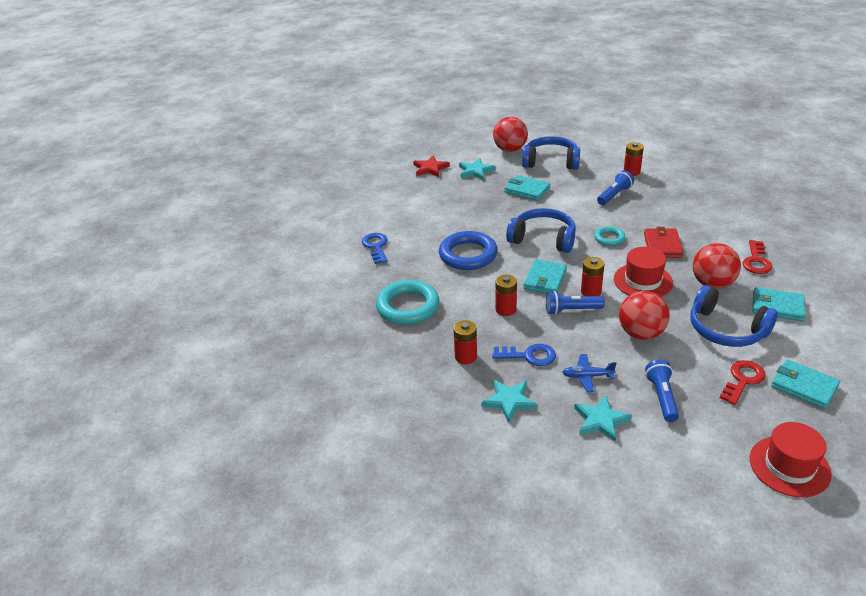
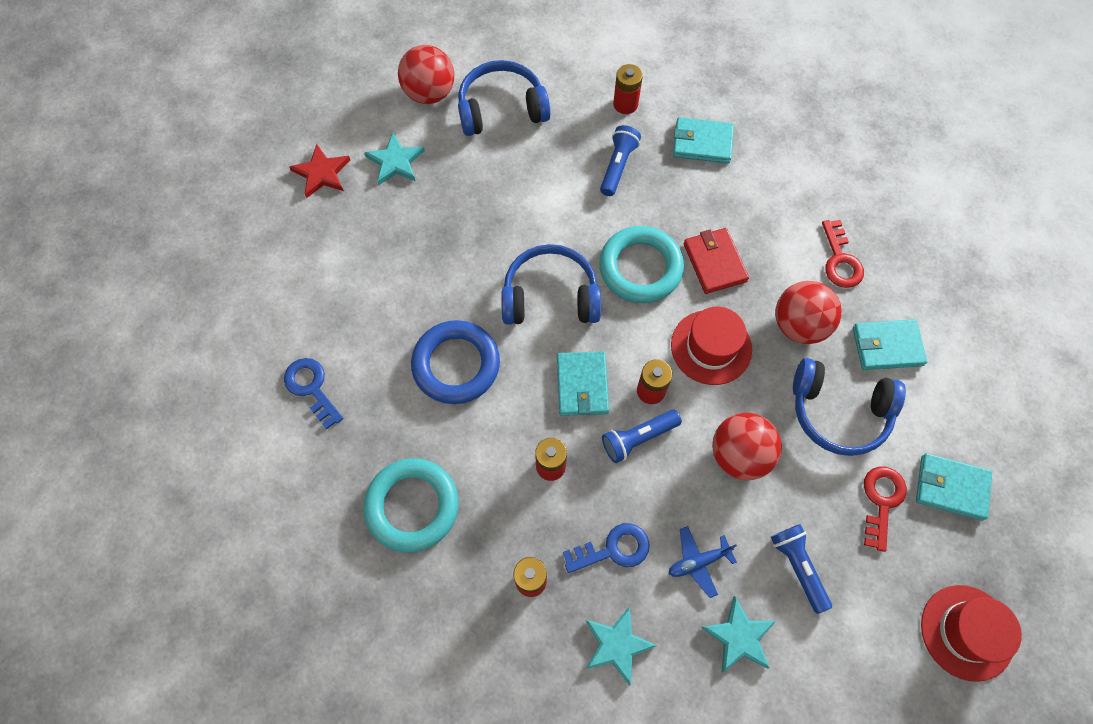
camera: 25 degrees left, 30 degrees up
(527, 190) = (489, 188): turquoise wallet -> turquoise wallet (702, 143)
(609, 238) = (640, 268): turquoise ring -> turquoise ring, size x1.91

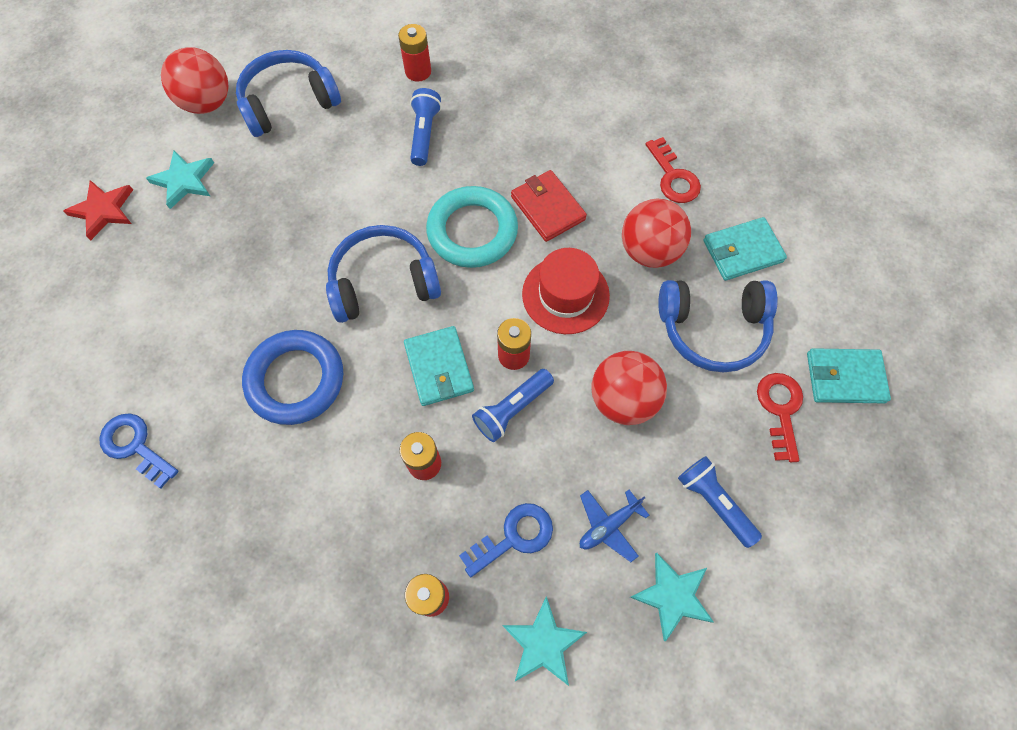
camera: 15 degrees left, 0 degrees up
(412, 506) = (278, 549): turquoise ring -> none
(702, 143) = (505, 93): turquoise wallet -> none
(967, 632) = (903, 524): red hat -> none

